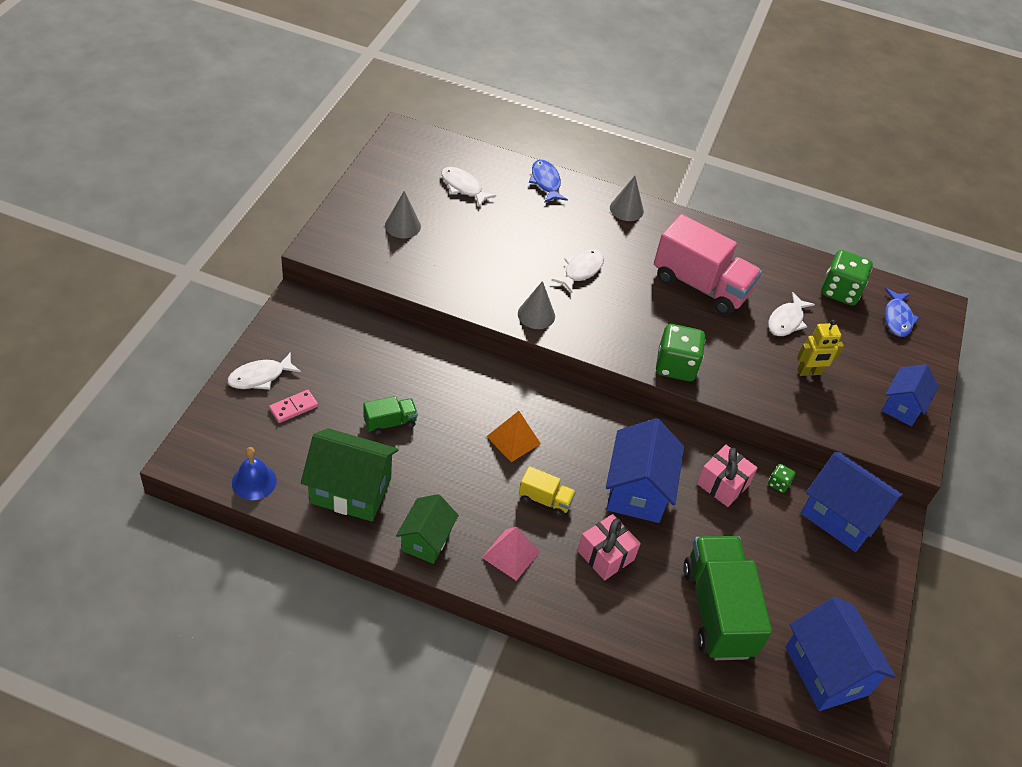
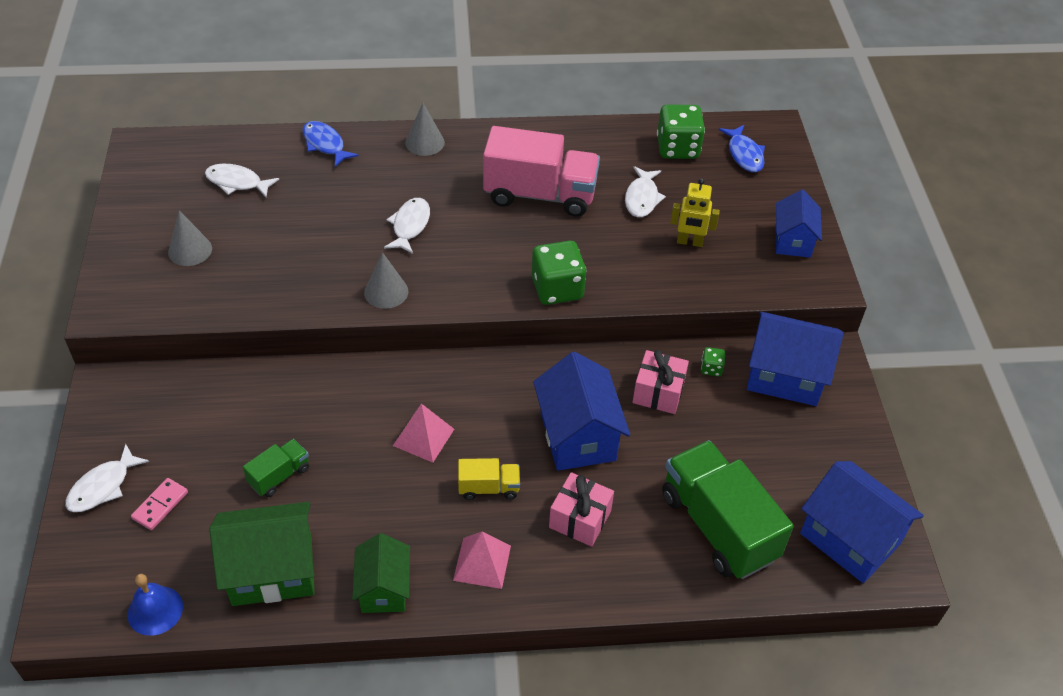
camera: 20 degrees left, 0 degrees up
(513, 440) = (423, 437): orange pyramid -> pink pyramid
(809, 372) = (689, 242): yellow robot -> yellow robot turned 45 degrees clockwise

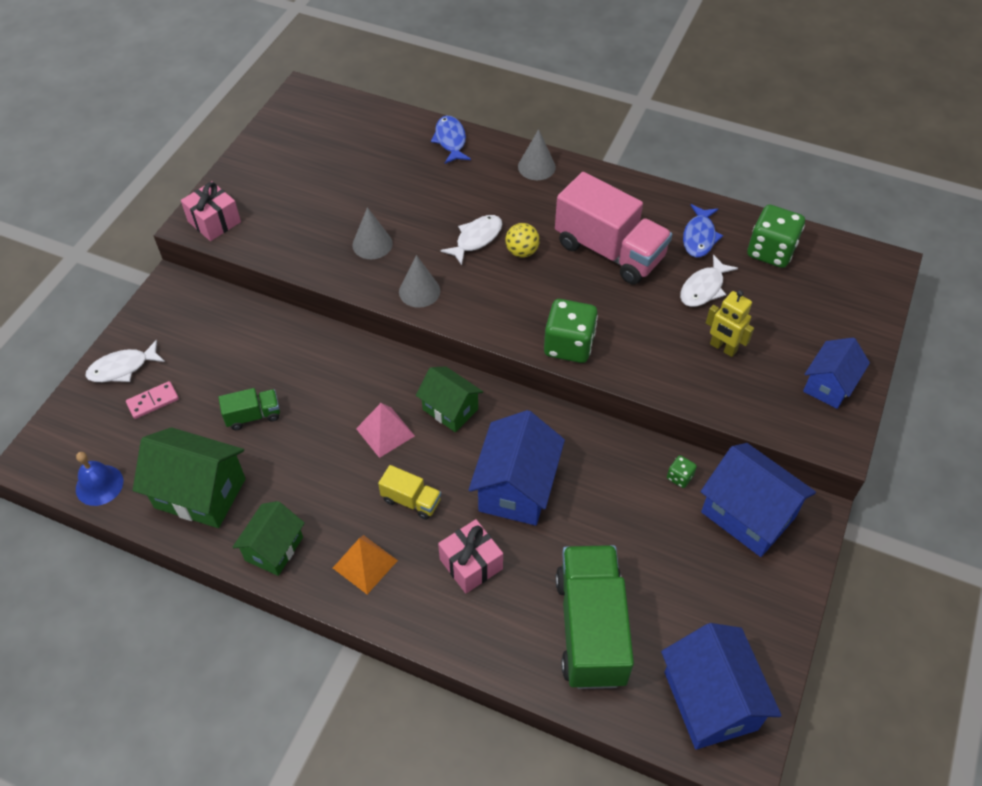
camera: 30 degrees right, 5 degrees up
(190, 250) = (287, 196): grey cone -> grey cone (372, 244)
(237, 182) = (359, 150): white fish -> none
(460, 222) = (522, 252): none -> yellow ball
(472, 392) = (450, 409): none -> green house
(482, 563) = (365, 564): pink pyramid -> orange pyramid
(658, 392) = (615, 479): pink gift -> pink gift (214, 222)
(744, 154) = (835, 280): blue fish -> blue fish (699, 237)

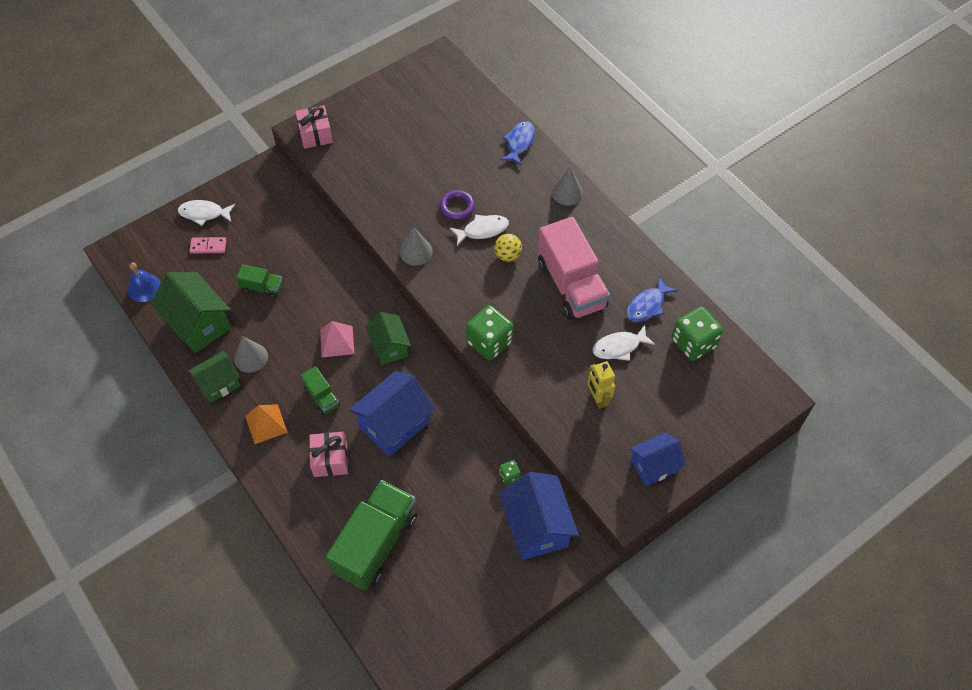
camera: 30 degrees right, 5 degrees up
(372, 244) = (408, 200): grey cone -> grey cone (251, 357)
(411, 500) = (322, 397): yellow truck -> green truck
(431, 228) = (457, 207): none -> purple ring
(710, 700) = (417, 632): blue house -> none

